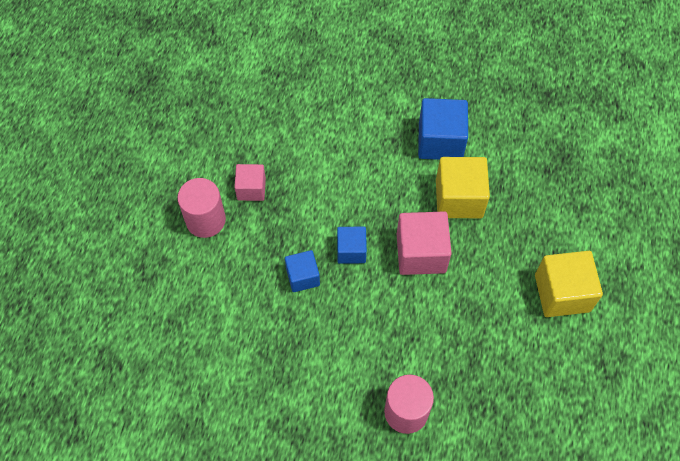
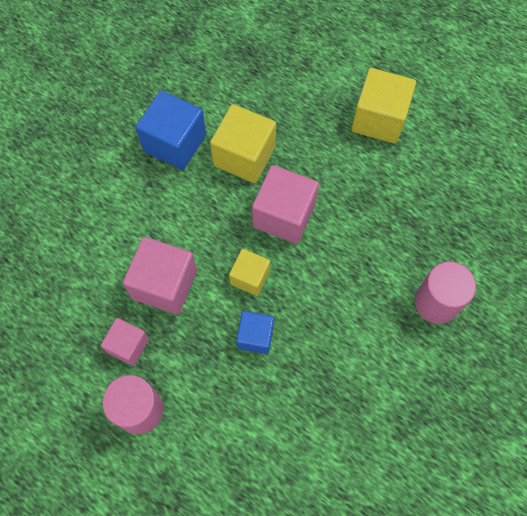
camera: 65 degrees left, 5 degrees up
(313, 191) = (164, 284): none -> pink cube
(351, 251) = (250, 277): blue cube -> yellow cube

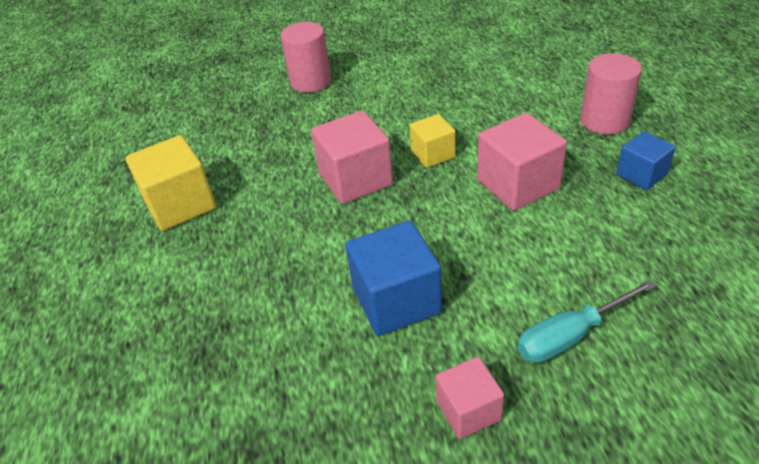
camera: 135 degrees left, 25 degrees down
(64, 182) = (571, 335): none -> turquoise screwdriver
(128, 345) = (587, 160): pink cube -> pink cube (468, 410)
(244, 156) = (336, 244): yellow cube -> none
(255, 336) = (466, 120): blue cube -> blue cube (641, 174)

